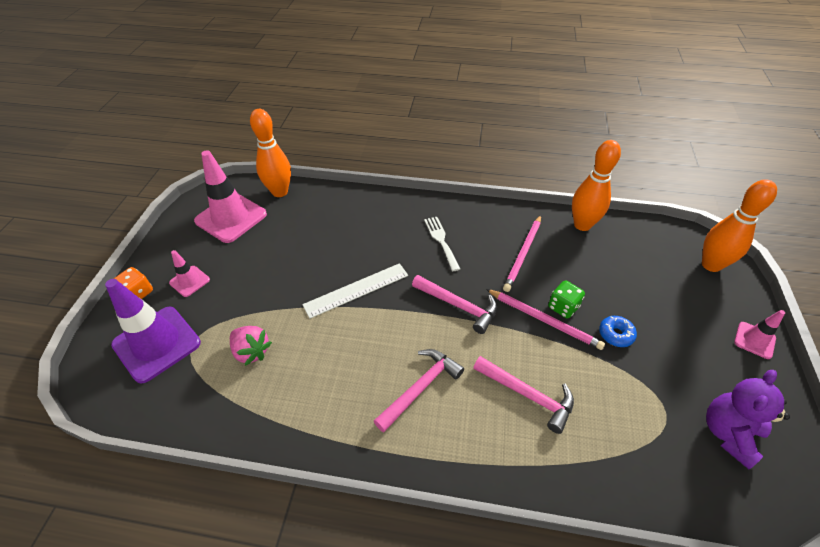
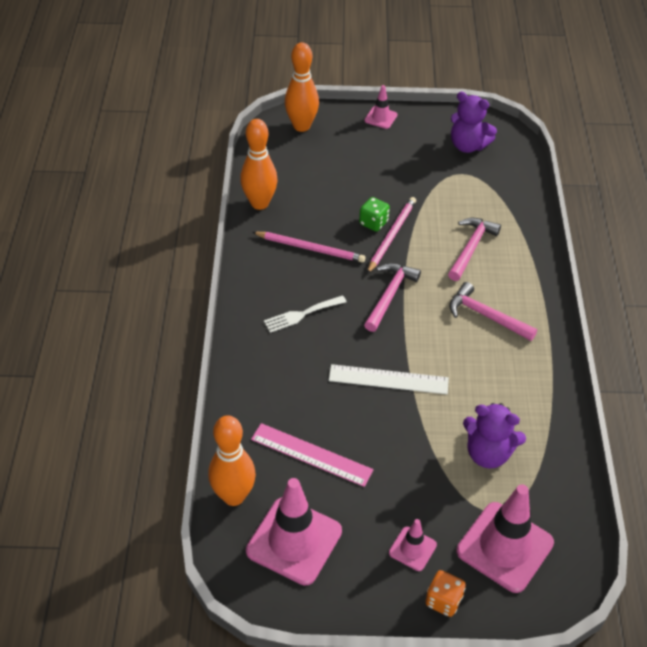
camera: 100 degrees left, 0 degrees up
(157, 343) = (504, 547): purple traffic cone -> pink traffic cone
(251, 351) = (488, 453): pink strawberry -> purple teddy bear
(297, 233) = (311, 455): none -> pink ruler
(356, 290) = (388, 379): white ruler -> white ruler turned 45 degrees counterclockwise
(615, 334) = (395, 192): blue donut -> none

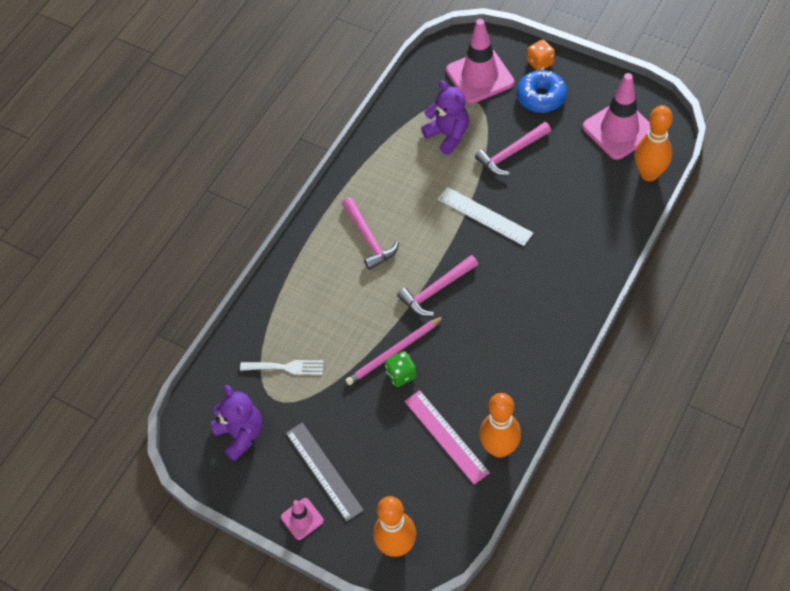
camera: 145 degrees left, 10 degrees up
(301, 315) = (523, 302): white fork -> white fork (286, 367)
(310, 248) = (478, 369): pink pencil -> none
(311, 455) = (577, 182): pink ruler -> pink ruler (446, 436)
(387, 146) = (323, 471): none -> grey ruler
(412, 549) = (541, 97): pink traffic cone -> blue donut
(471, 248) = (332, 309): pink hammer -> pink hammer (511, 153)

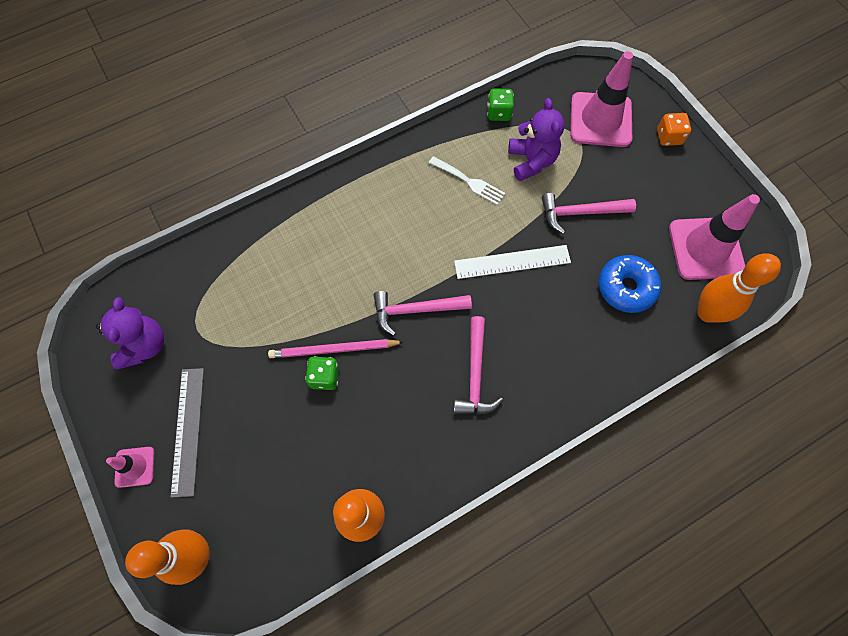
camera: 25 degrees right, 10 degrees up
(286, 367) = (229, 304): white fork -> white fork (469, 182)
(369, 238) = (389, 221): pink hammer -> pink hammer (475, 374)
(397, 112) = (499, 113): none -> green dice
(446, 436) = (322, 469): pink ruler -> none
(484, 216) = (512, 262): white ruler -> white ruler turned 75 degrees counterclockwise
(541, 97) = (647, 172): blue donut -> blue donut (626, 287)

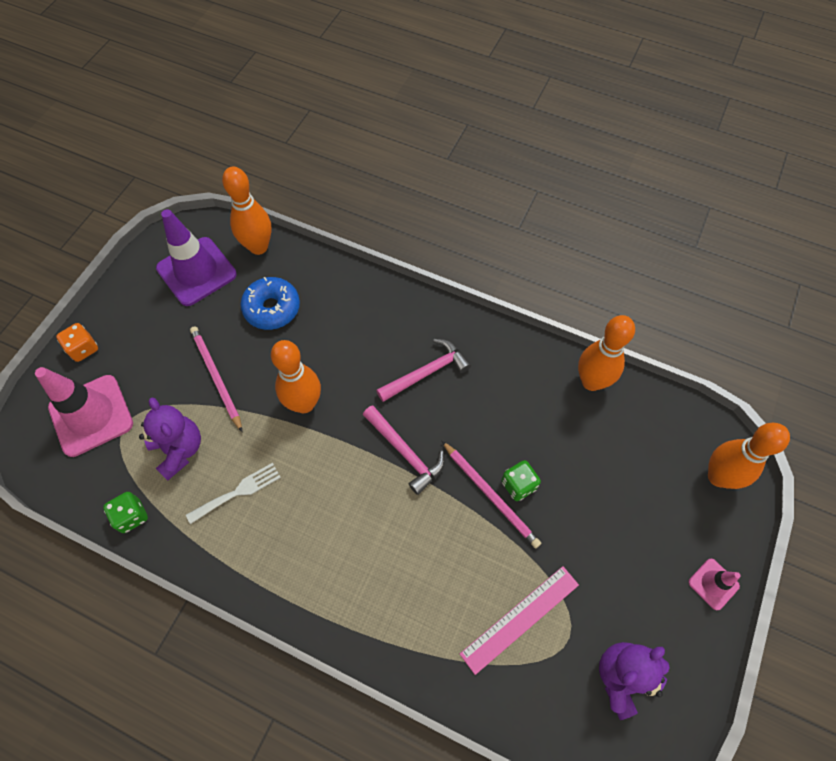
camera: 125 degrees left, 5 degrees down
(187, 430) = (651, 564): grey ruler -> none
(236, 306) = (520, 618): none -> pink ruler
(469, 182) = (238, 491): white fork -> white fork turned 60 degrees clockwise
(512, 262) = (304, 404): white ruler -> orange bowling pin
(531, 161) = (179, 449): purple teddy bear -> purple teddy bear turned 105 degrees clockwise
(580, 213) = (216, 377): pink hammer -> pink pencil
(705, 248) = (196, 271): pink traffic cone -> purple traffic cone

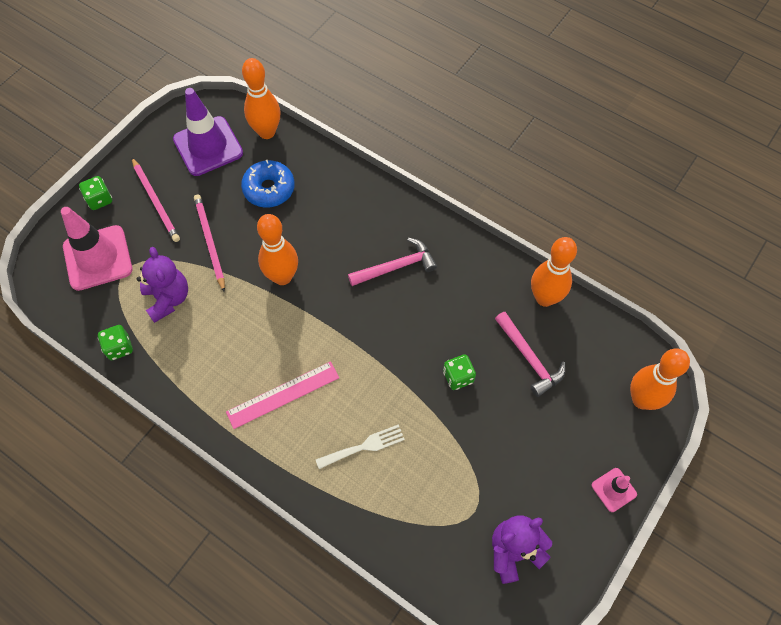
camera: 10 degrees right, 0 degrees up
(83, 349) = (99, 199): orange dice -> green dice
(238, 491) = (212, 342): white fork -> white fork (364, 446)
(405, 452) = (363, 333): pink hammer -> pink hammer (529, 358)
(490, 495) = (431, 381): pink pencil -> pink pencil (156, 201)
(520, 618) = (435, 488): pink ruler -> pink ruler (283, 394)

